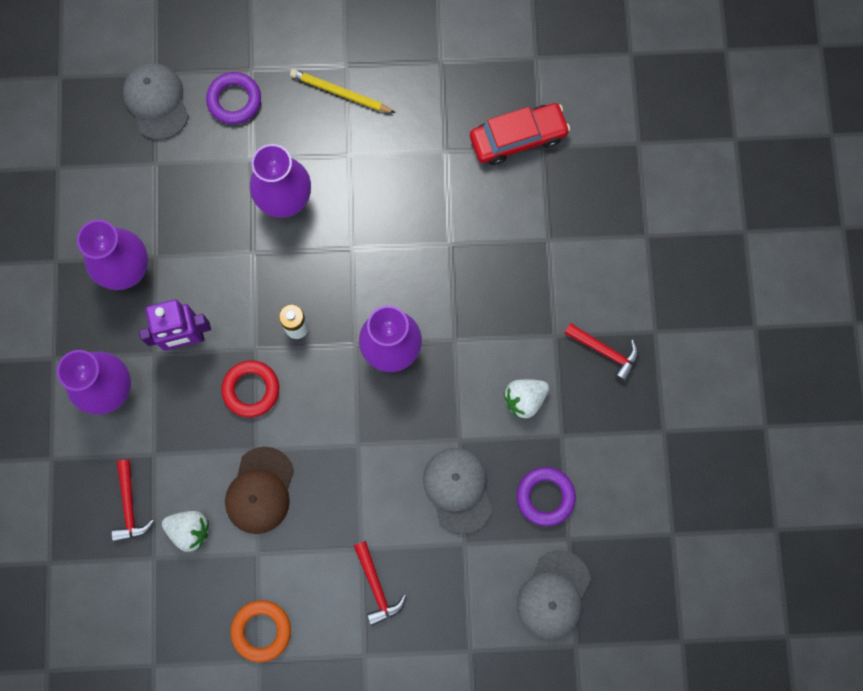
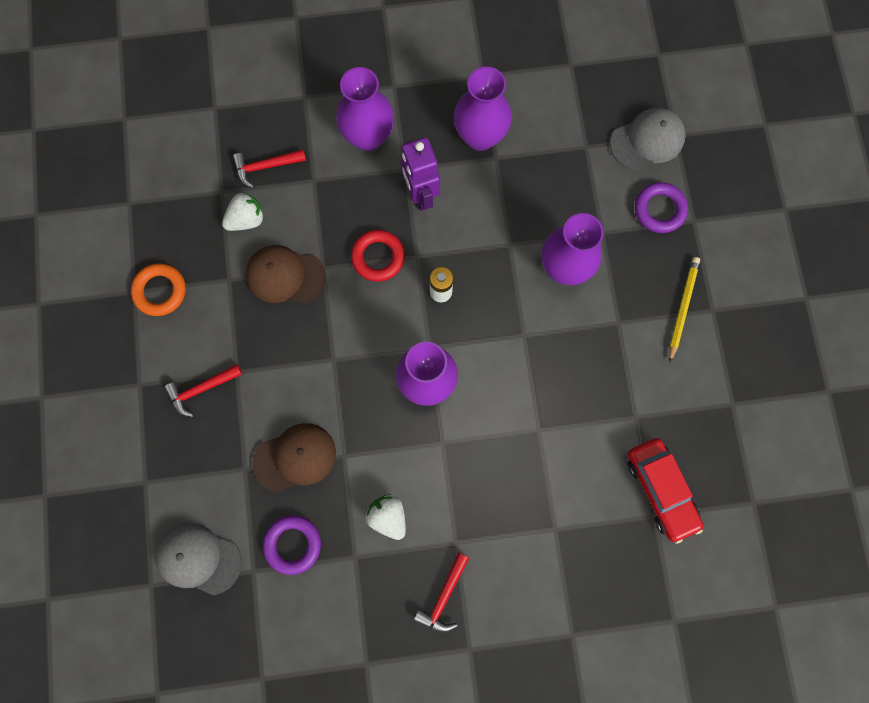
camera: 85 degrees right, 0 degrees up
(190, 530) = (247, 219): white strawberry -> white strawberry turned 135 degrees counterclockwise
(458, 490) = (295, 457): grey cap -> brown cap

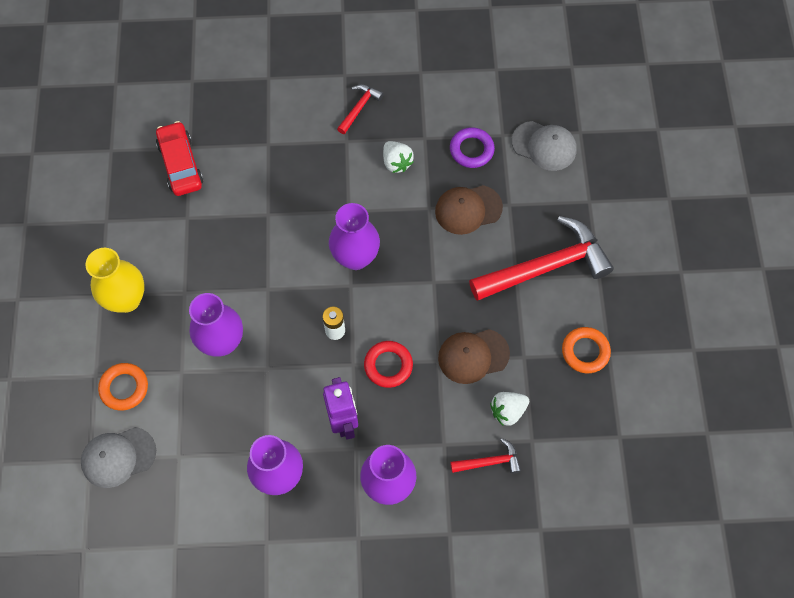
camera: 175 degrees left, 10 degrees down
(201, 389) = (545, 267): red hammer -> red hammer, size x2.19
(285, 276) = (473, 356): brown cap -> brown cap turned 150 degrees clockwise
(659, 209) = (124, 388): purple ring -> orange ring
(682, 308) = (126, 299): yellow pencil -> yellow vase

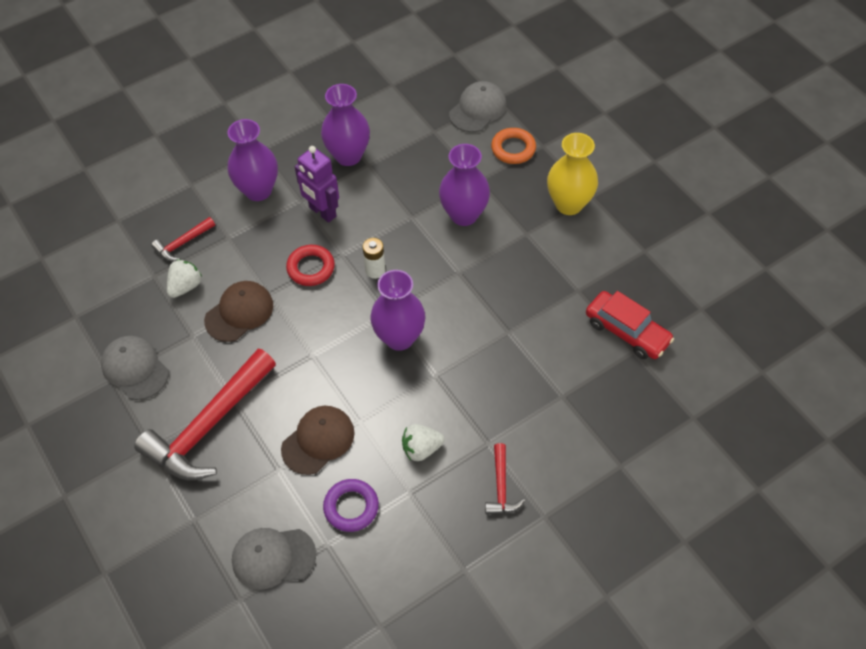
camera: 150 degrees right, 10 degrees down
(396, 162) = (421, 449): white strawberry -> white strawberry turned 45 degrees counterclockwise
(585, 351) = (135, 368): orange ring -> grey cap

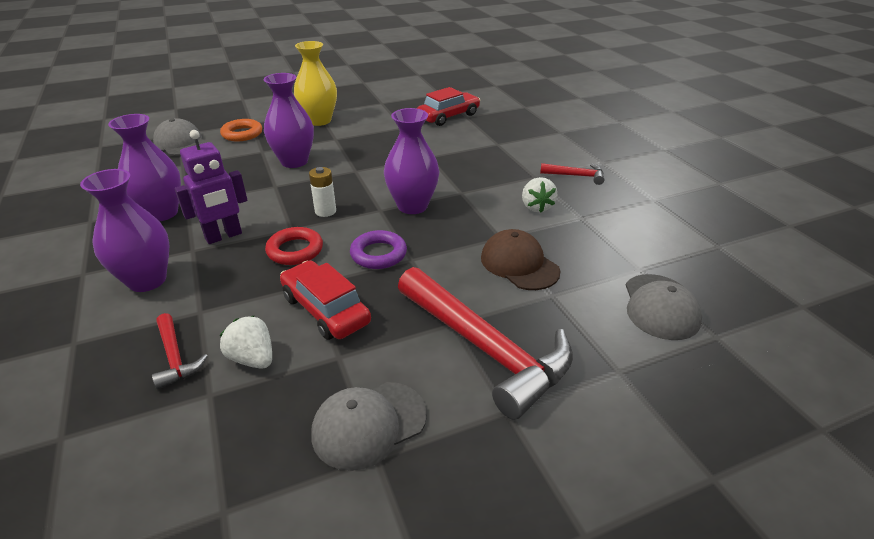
camera: 80 degrees left, 20 degrees down
(239, 312) = (325, 309): brown cap -> red car
(351, 507) = (597, 250): purple ring -> purple ring (378, 254)

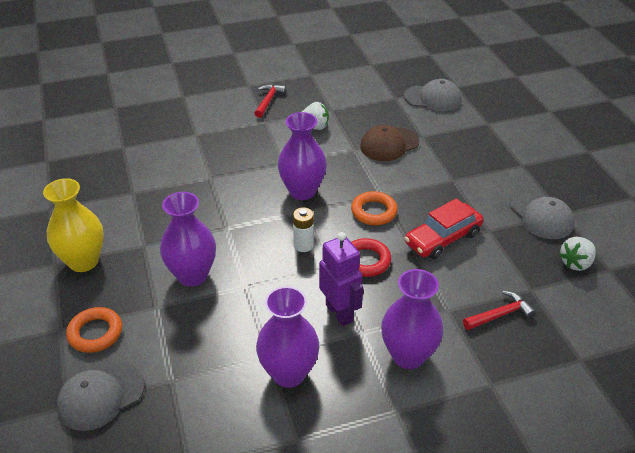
camera: 85 degrees left, 5 degrees up
(253, 358) = (496, 272): white strawberry -> white strawberry (576, 263)
(378, 254) = (374, 212): purple ring -> orange ring
(448, 116) = (117, 159): red car -> none
(484, 348) = (474, 168): red hammer -> none

